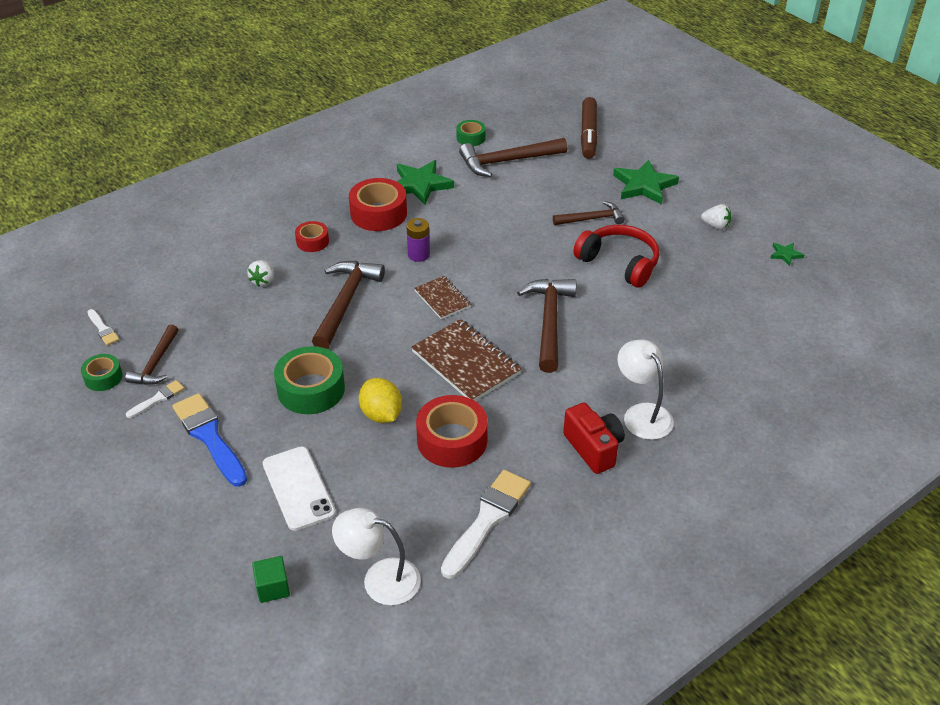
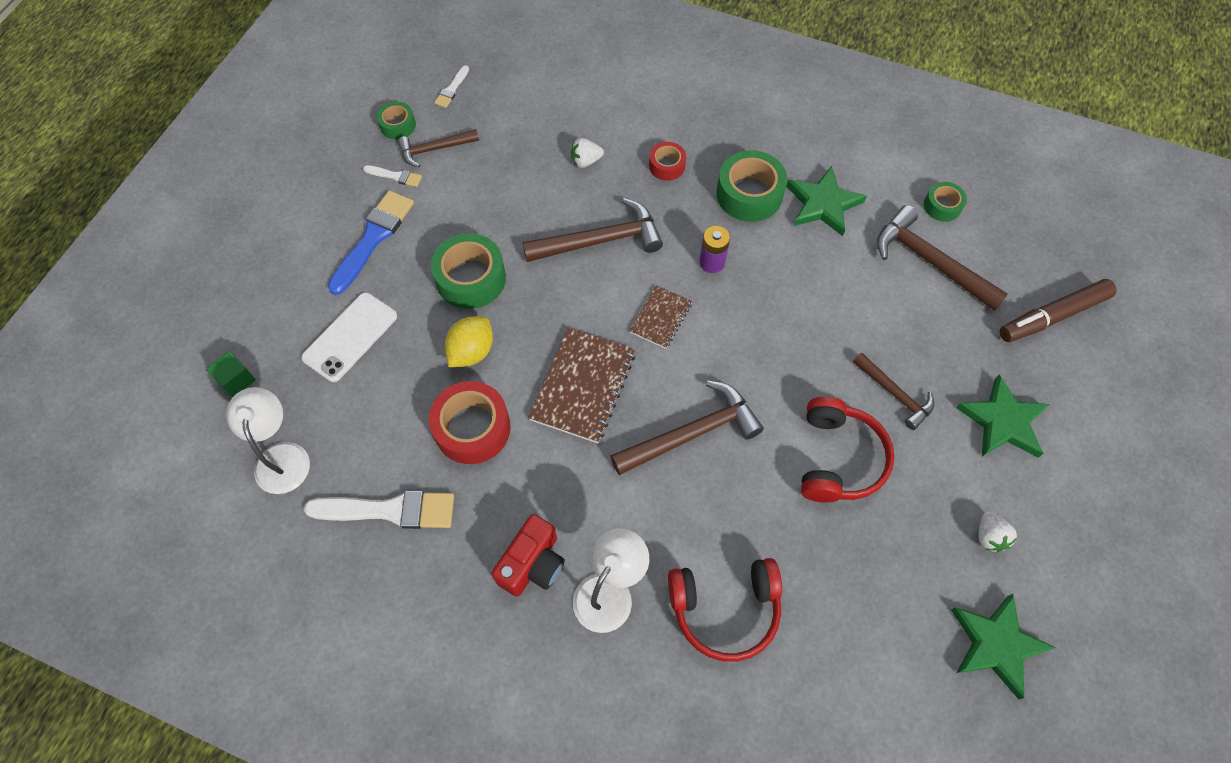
camera: 60 degrees right, 20 degrees up
(378, 213) = (749, 194): red tape -> green tape
(692, 361) = (725, 610): none -> red headphones
(785, 254) = (996, 645): green star -> green star, size x2.11

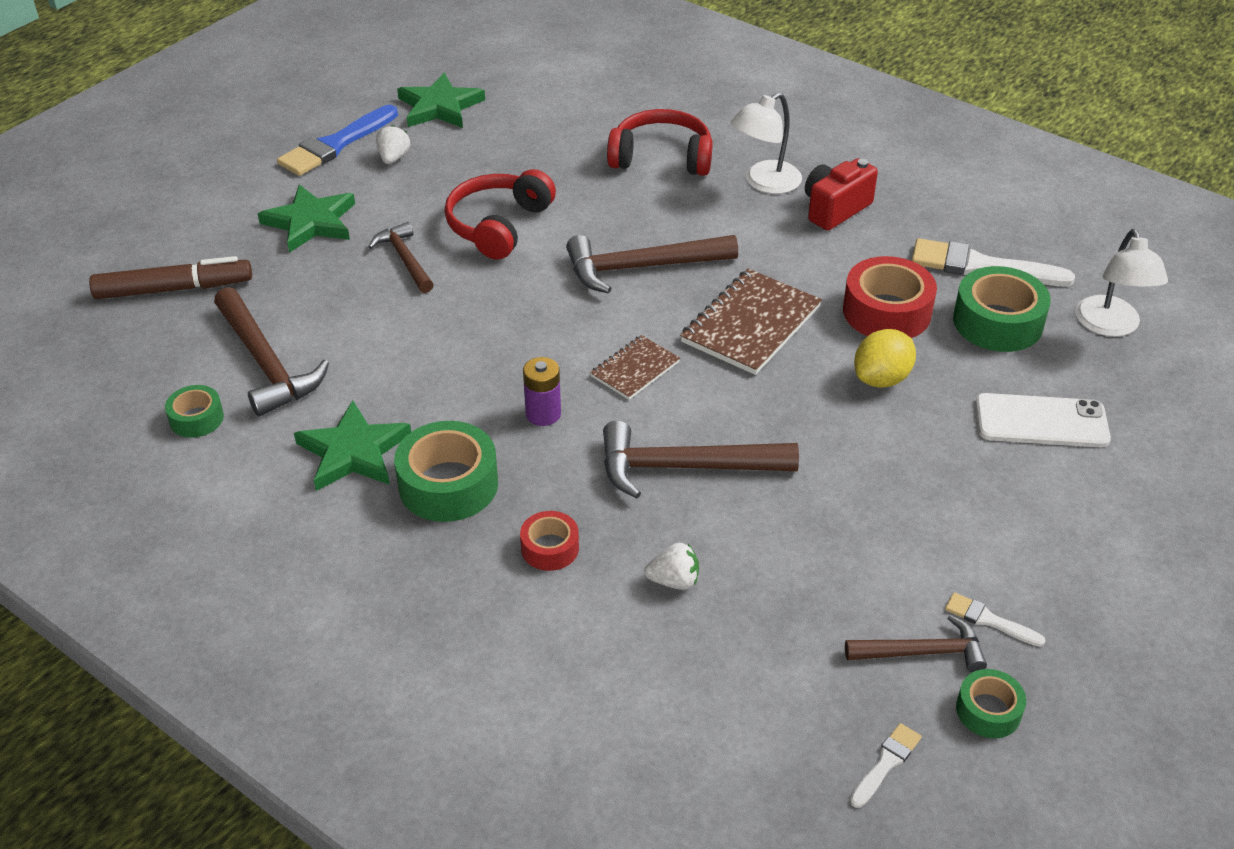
camera: 165 degrees left, 20 degrees down
(236, 380) = (1184, 403): green cube -> none
(350, 337) = (1041, 421): white phone -> white phone turned 45 degrees clockwise
(373, 238) = (1019, 534): blue brush -> blue brush (336, 144)
(471, 278) = (876, 456): green tape -> green tape (997, 322)

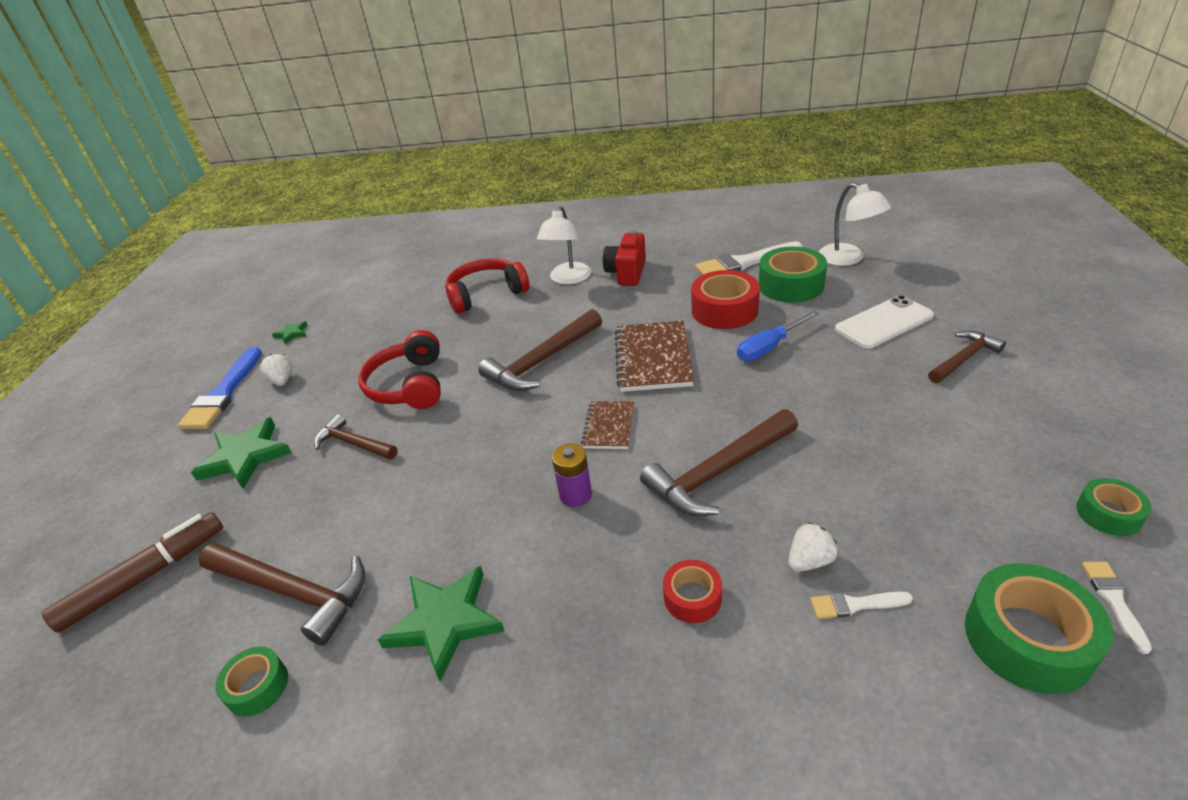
camera: 30 degrees left, 5 degrees down
(440, 107) = (292, 333): green star -> green star, size x0.47
(448, 484) = (556, 598): green tape -> green tape (1027, 639)
(881, 379) = (769, 347): yellow lemon -> blue screwdriver
(922, 652) = (1019, 501): brown hammer -> brown hammer (963, 359)
(989, 620) = (1022, 453): white brush -> white brush (855, 605)

